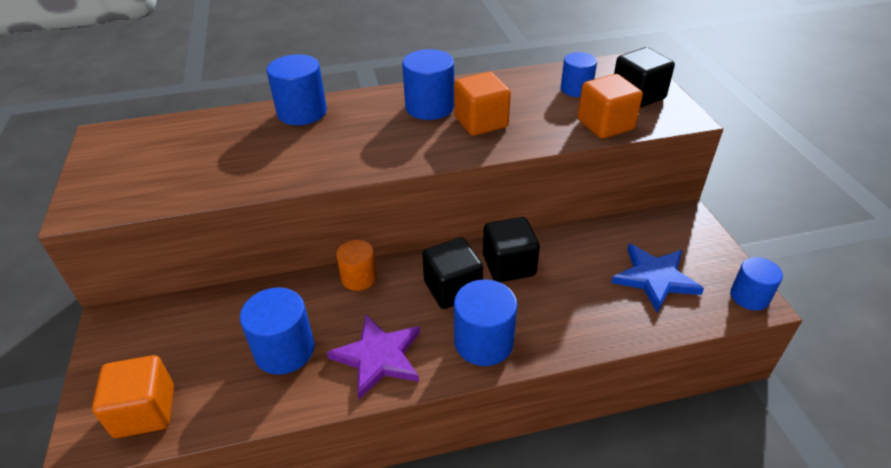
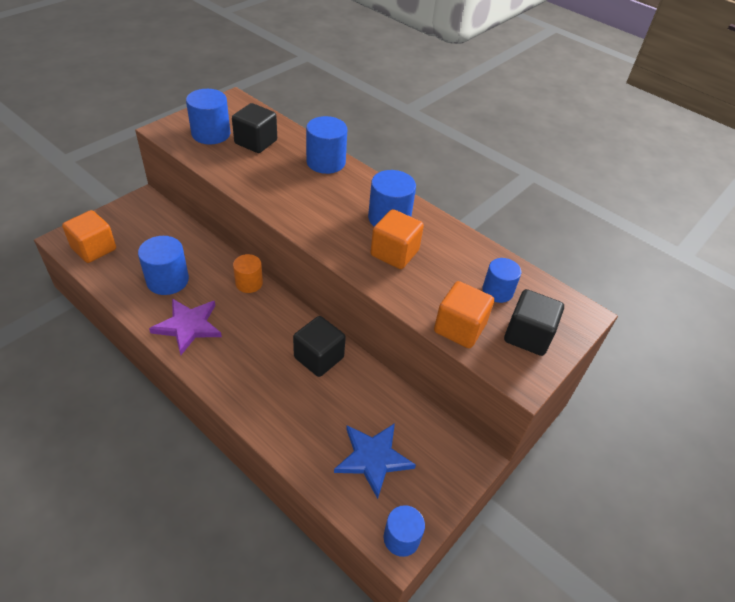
camera: 50 degrees right, 5 degrees up
(452, 288) = (272, 336): black cube -> black cube (256, 142)
(483, 342) = (234, 375): blue cylinder -> blue cylinder (211, 134)

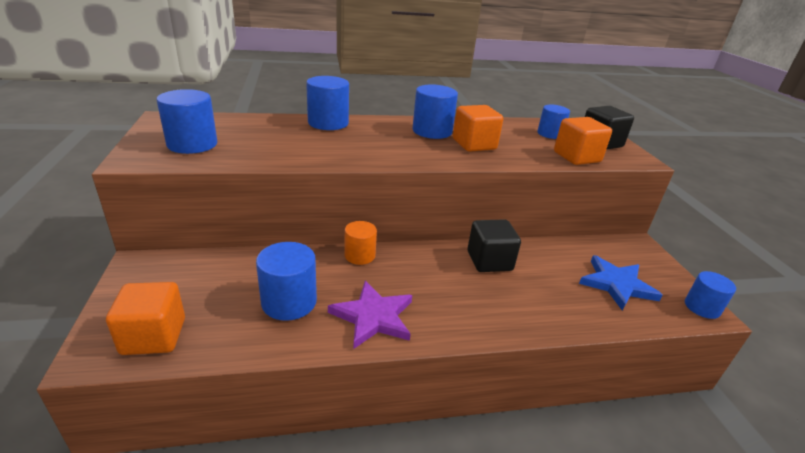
camera: 50 degrees left, 15 degrees down
(256, 142) = (247, 133): black cube -> none

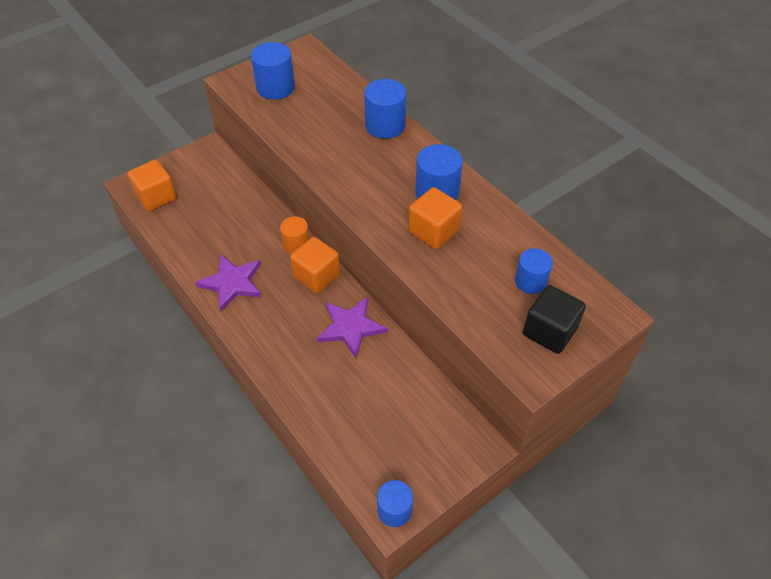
camera: 65 degrees right, 20 degrees up
(289, 302) = (219, 235): blue cylinder -> none
(489, 261) = (350, 327): black cube -> purple star
(576, 157) = (480, 316): orange cube -> orange cube (316, 276)
(617, 284) = (383, 432): blue star -> none

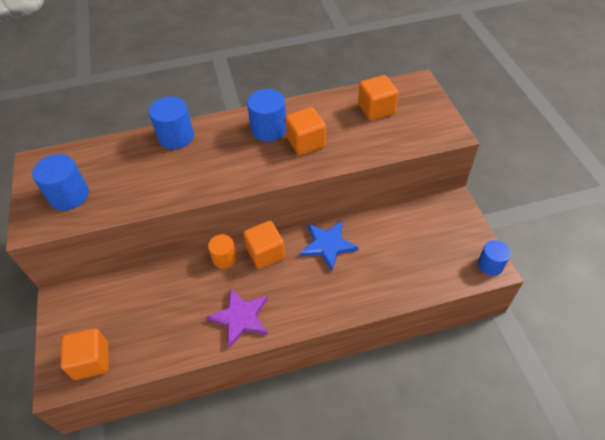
camera: 65 degrees left, 0 degrees up
(350, 327) = (328, 245): purple star -> blue star
(530, 281) = (376, 109): blue cylinder -> orange cube
(549, 331) = (421, 114): black cube -> none

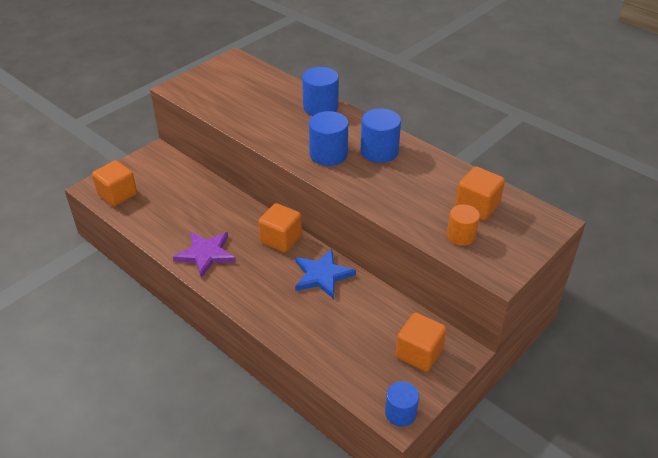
camera: 55 degrees right, 10 degrees down
(69, 195) = (216, 89): blue cylinder -> blue cylinder (328, 154)
(224, 258) = (256, 217): orange cylinder -> orange cylinder (461, 236)
(306, 142) = (385, 179): orange cube -> orange cube (419, 353)

